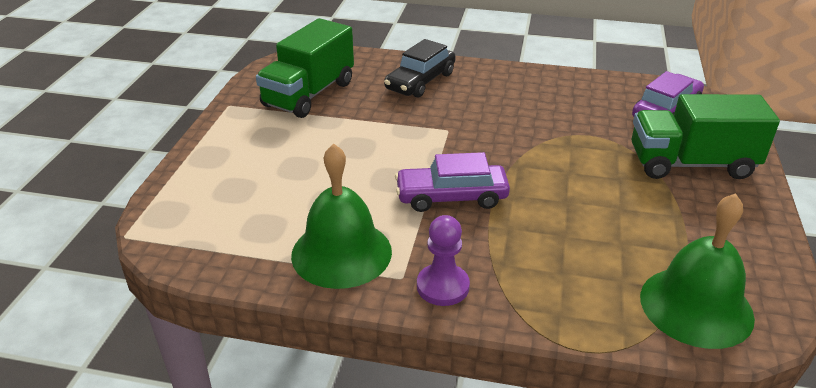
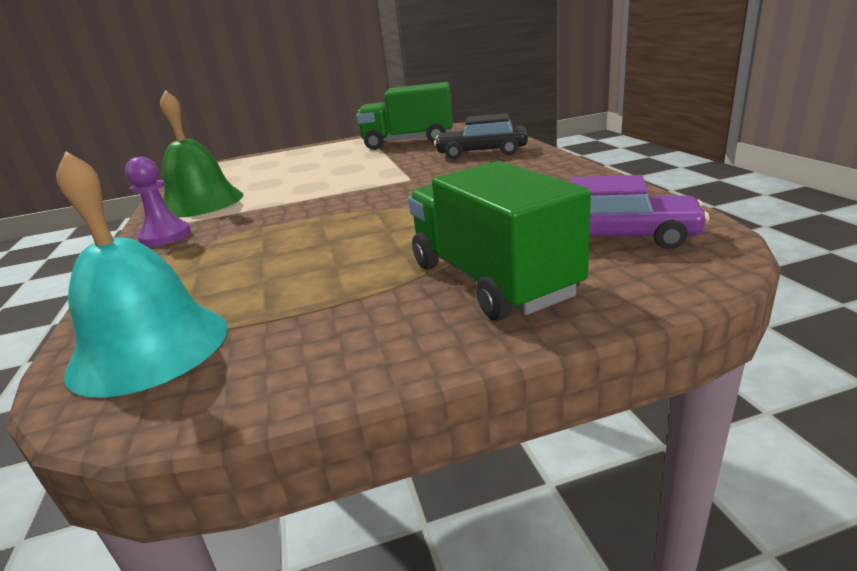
camera: 65 degrees right, 10 degrees down
(451, 197) = (299, 207): purple car -> none
(696, 306) = (149, 348): green bell -> turquoise bell

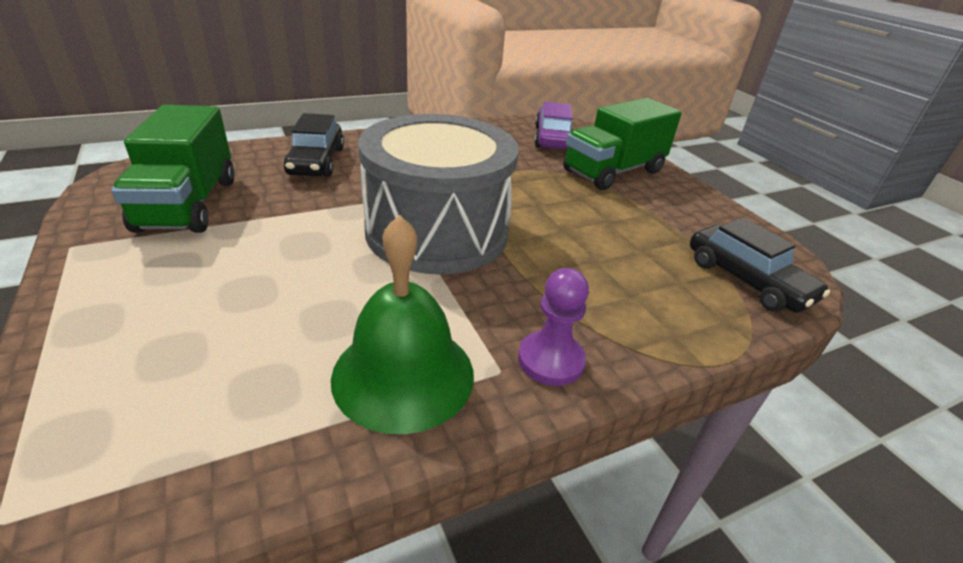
camera: 105 degrees left, 10 degrees up
(149, 348) = (747, 280): turquoise bell -> black car
(349, 196) = (437, 231): none -> grey drum

